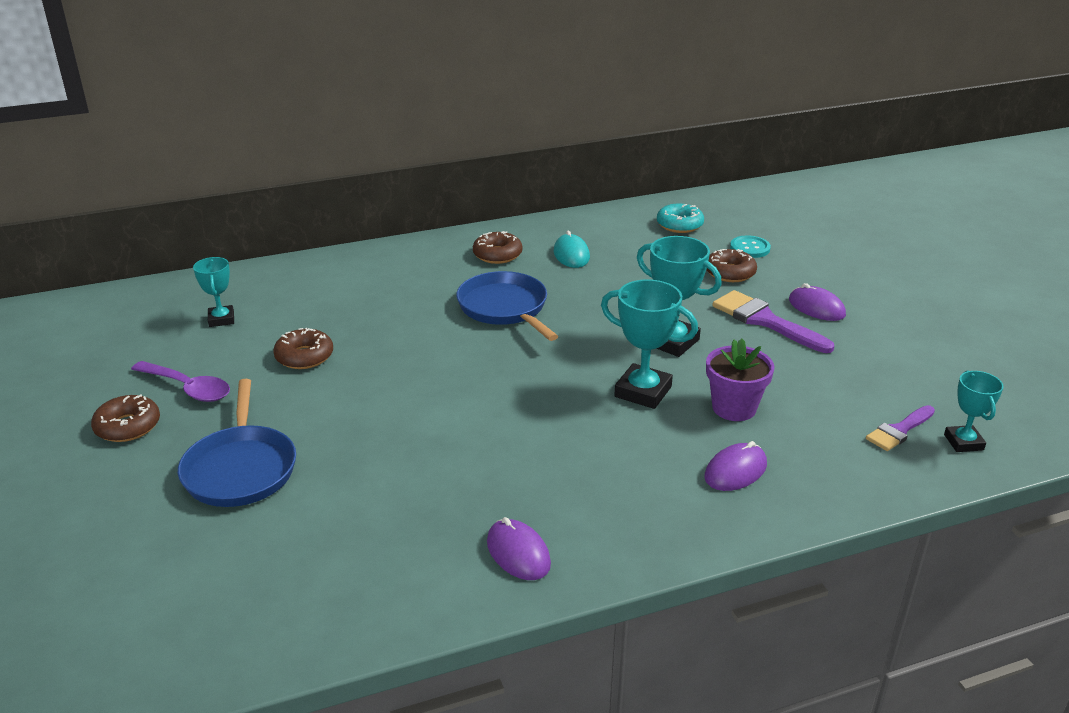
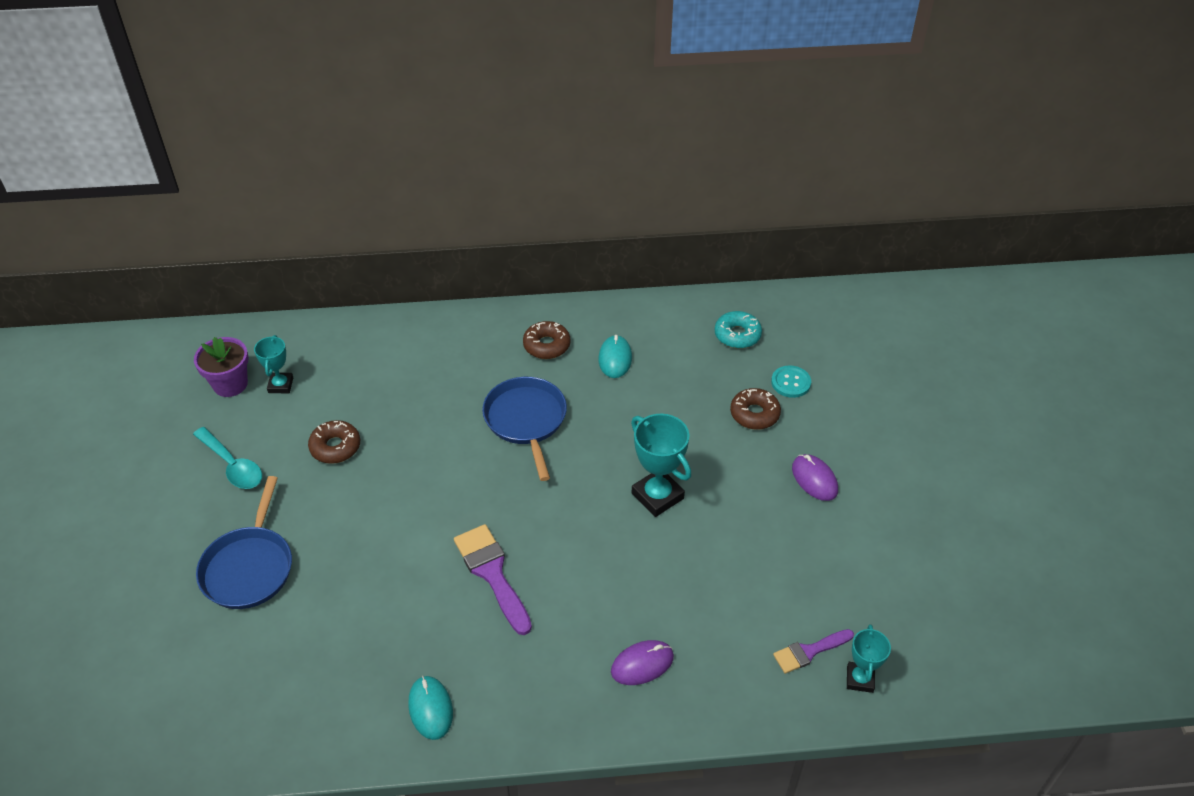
camera: 15 degrees right, 15 degrees up
(128, 426) = (176, 500): brown donut -> none
(188, 388) = (232, 465): purple spoon -> turquoise spoon
(518, 553) = (430, 708): purple mouse -> turquoise mouse
(643, 392) = (604, 553): turquoise trophy -> none
(734, 408) = (675, 591): purple flower pot -> purple flower pot (230, 384)
(765, 321) = (756, 487): purple brush -> purple brush (492, 573)

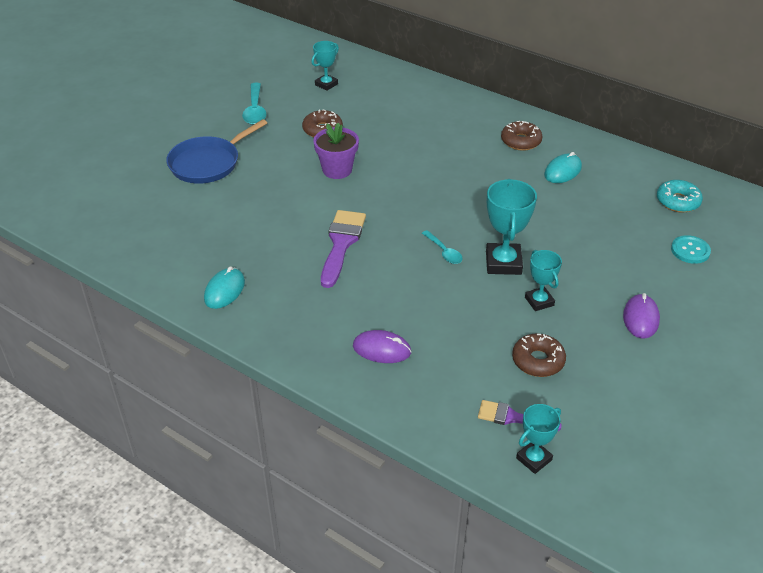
camera: 40 degrees right, 5 degrees down
(230, 384) = (299, 71): purple flower pot -> purple flower pot (337, 170)
(526, 420) = (459, 175): blue pan -> none
(595, 518) = (444, 252): none -> turquoise spoon
(723, 517) = (539, 301): none -> turquoise trophy
(754, 414) = (636, 254): brown donut -> brown donut (538, 361)

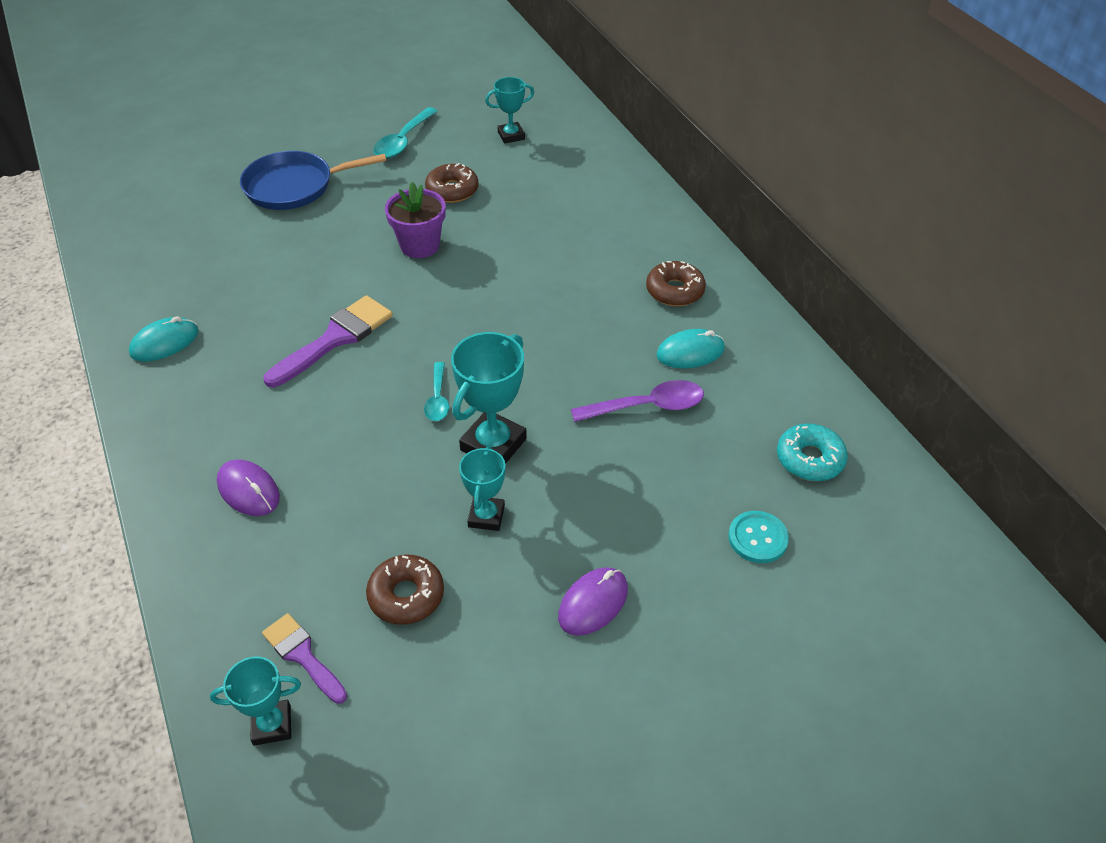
camera: 30 degrees right, 5 degrees up
(568, 208) = (647, 406): none -> purple spoon

